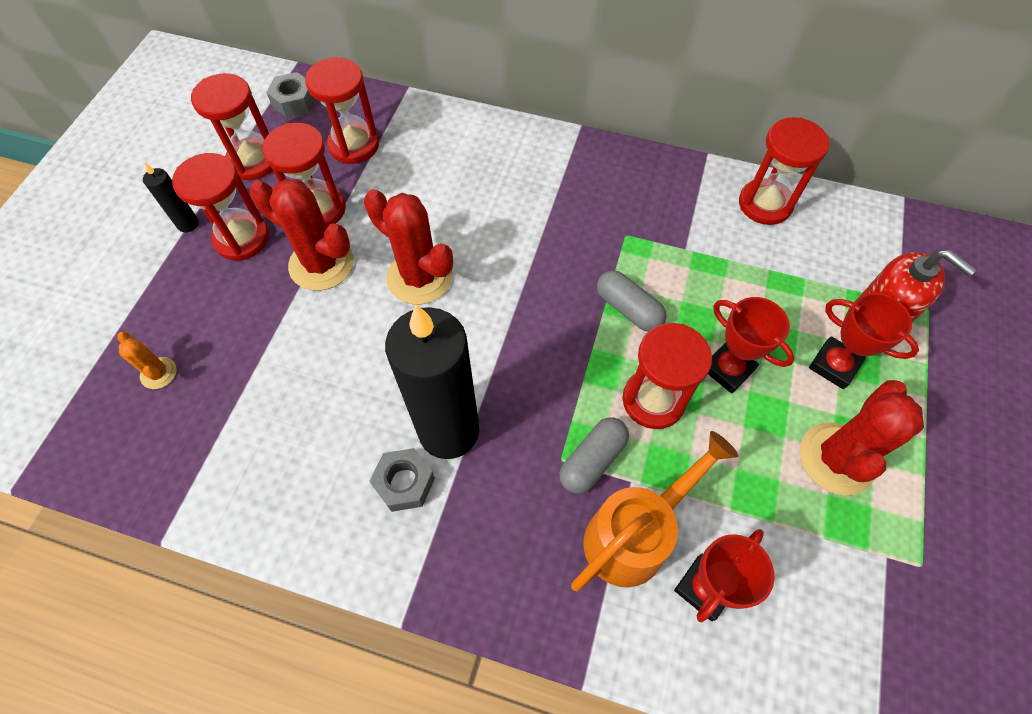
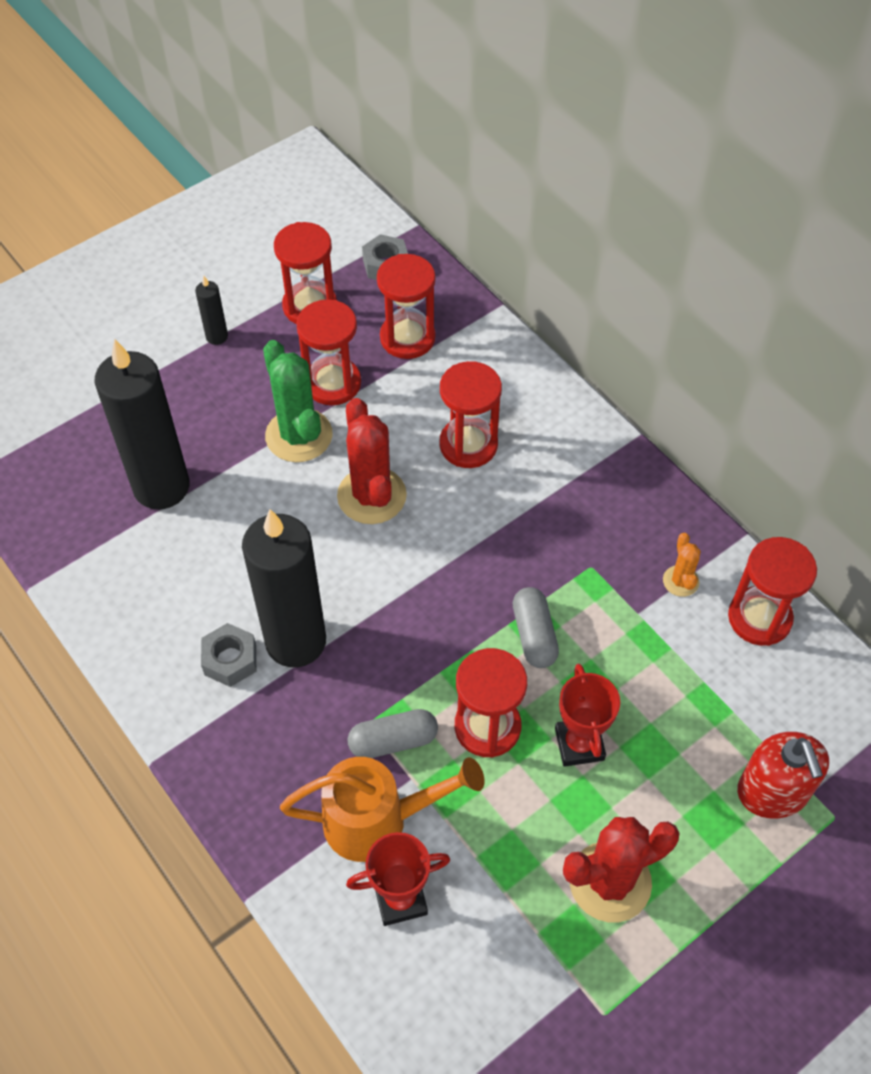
camera: 35 degrees right, 5 degrees down
(158, 373) = (111, 455): orange cactus -> orange cactus (680, 581)
(228, 373) = (161, 487): none -> black candle
(242, 238) = (250, 374): red hourglass -> red hourglass (468, 445)
(321, 264) = (299, 435): red cactus -> green cactus
(834, 365) = (685, 805): red trophy -> none

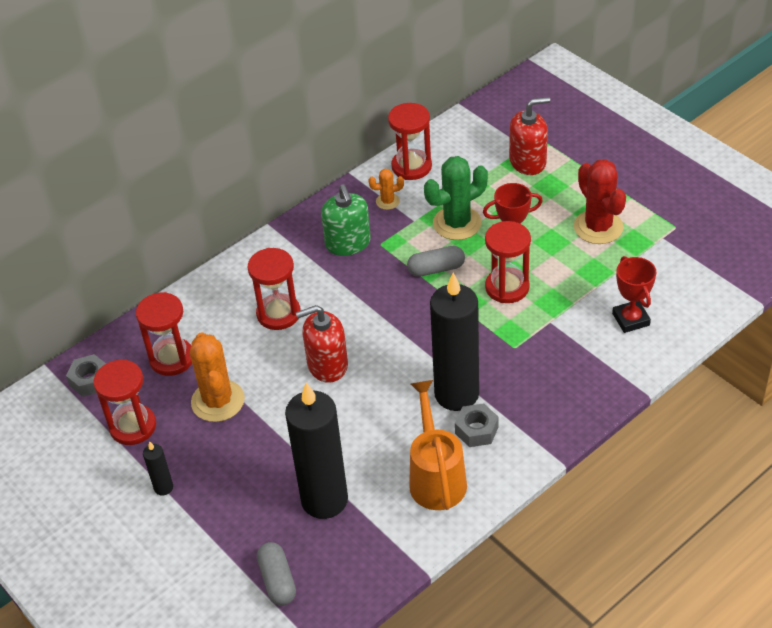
camera: 90 degrees left, 10 degrees down
(299, 435) = (271, 416): green cactus -> green cactus (457, 223)
(333, 383) = (218, 401): red hourglass -> orange cactus
(371, 496) = (327, 365): red cactus -> red soap dispenser
(377, 821) = (582, 335): orange watering can -> orange watering can (436, 477)
(393, 741) = (525, 333): grey capsule -> grey capsule (277, 580)
(594, 527) = (348, 243): none -> green soap dispenser

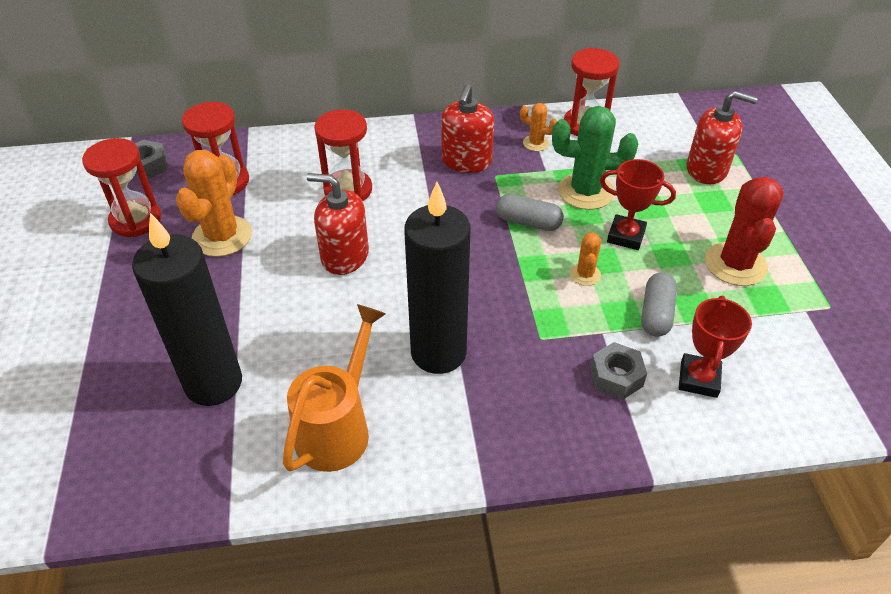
camera: 30 degrees right, 0 degrees up
(163, 487) = (100, 286): black candle -> none
(277, 580) = (90, 438): grey capsule -> grey capsule (656, 313)
(348, 243) = (466, 161): green soap dispenser -> red soap dispenser
(476, 430) = (424, 402): grey nut -> grey nut (616, 377)
(507, 287) = (585, 274): red hourglass -> orange cactus

